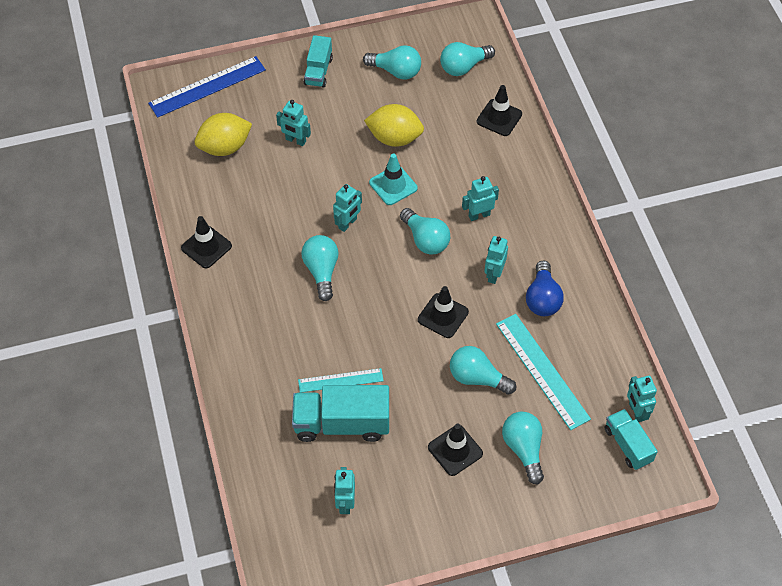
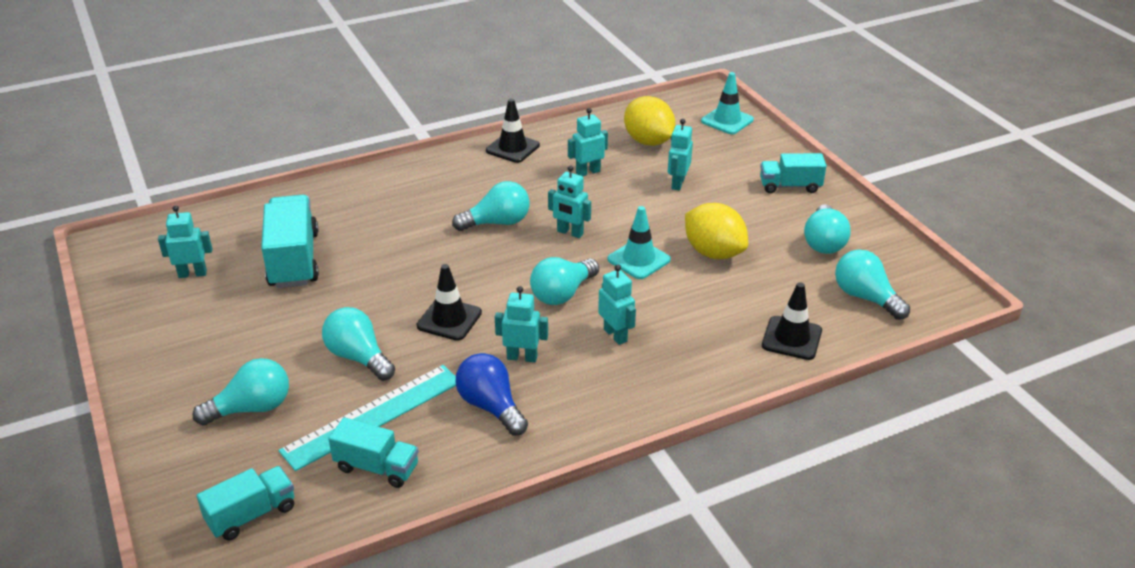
camera: 80 degrees right, 20 degrees down
(207, 86) = (727, 120): blue ruler -> turquoise traffic cone
(340, 380) = (351, 252): turquoise ruler -> none
(394, 138) = (713, 253): yellow lemon -> yellow lemon turned 45 degrees counterclockwise
(455, 450) = (254, 348): black traffic cone -> none
(477, 378) = (358, 357): turquoise light bulb -> turquoise light bulb turned 60 degrees counterclockwise
(542, 298) = (491, 407): blue light bulb -> blue light bulb turned 60 degrees clockwise
(592, 370) = (377, 467): none -> turquoise truck
(636, 412) = (307, 521): turquoise robot -> turquoise robot (588, 172)

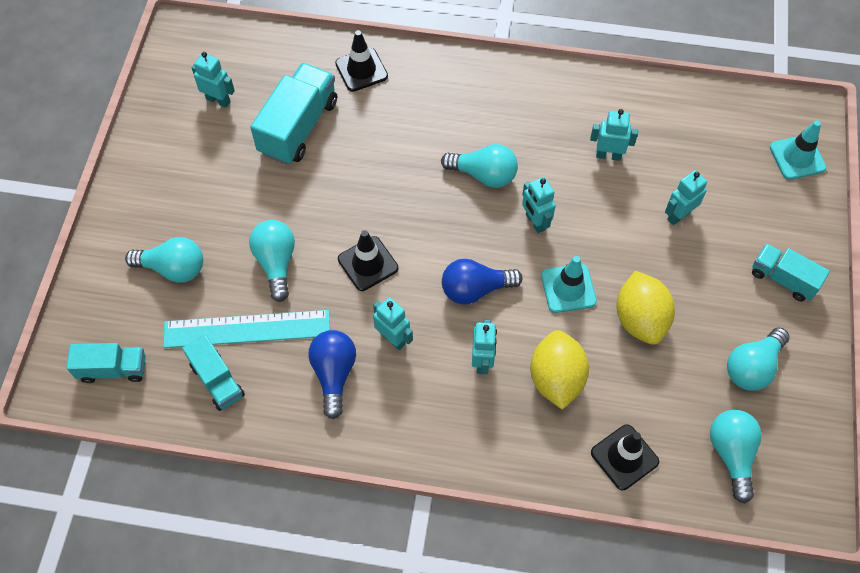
camera: 35 degrees right, 25 degrees up
(512, 148) = (565, 87): black traffic cone -> black traffic cone (361, 70)
(562, 294) = (475, 289): turquoise light bulb -> blue light bulb
(648, 141) = (696, 145): yellow lemon -> yellow lemon (556, 379)

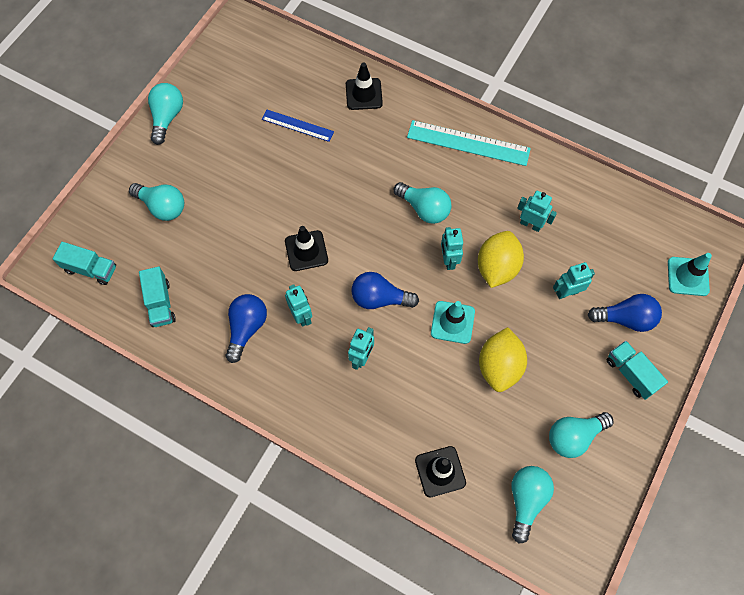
camera: 20 degrees right, 5 degrees up
(218, 100) = (246, 85): turquoise robot -> none
(247, 329) = (197, 271): turquoise ruler -> turquoise ruler (468, 143)
(276, 263) = (238, 227): turquoise light bulb -> turquoise light bulb (167, 117)
(298, 127) = (297, 125): turquoise truck -> blue ruler
(556, 379) = (412, 391): yellow lemon -> yellow lemon (497, 267)
(752, 223) = (625, 318): none -> blue light bulb

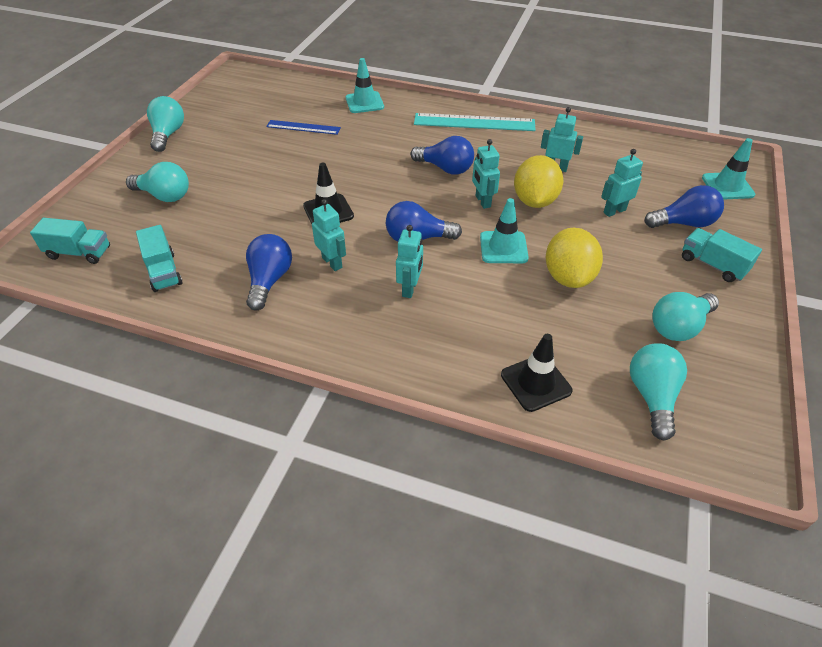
camera: 10 degrees left, 20 degrees down
(364, 94) = (364, 102): black traffic cone -> turquoise traffic cone
(424, 209) = (445, 168): turquoise light bulb -> blue light bulb

